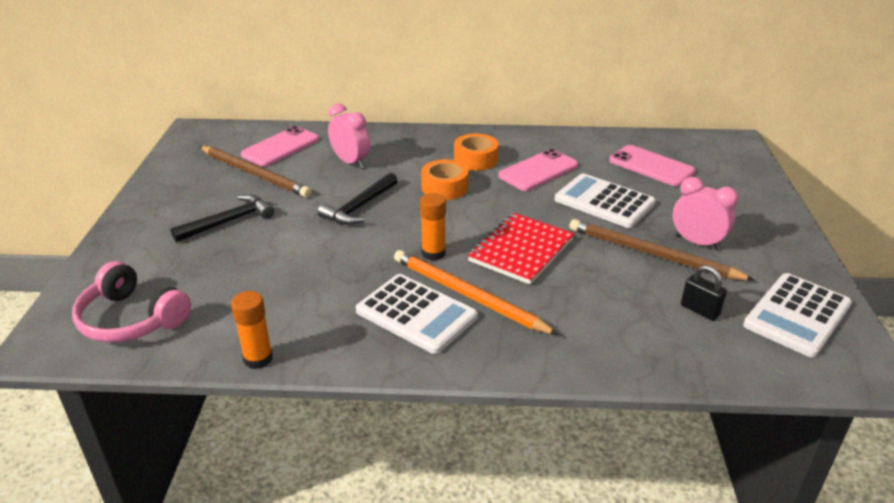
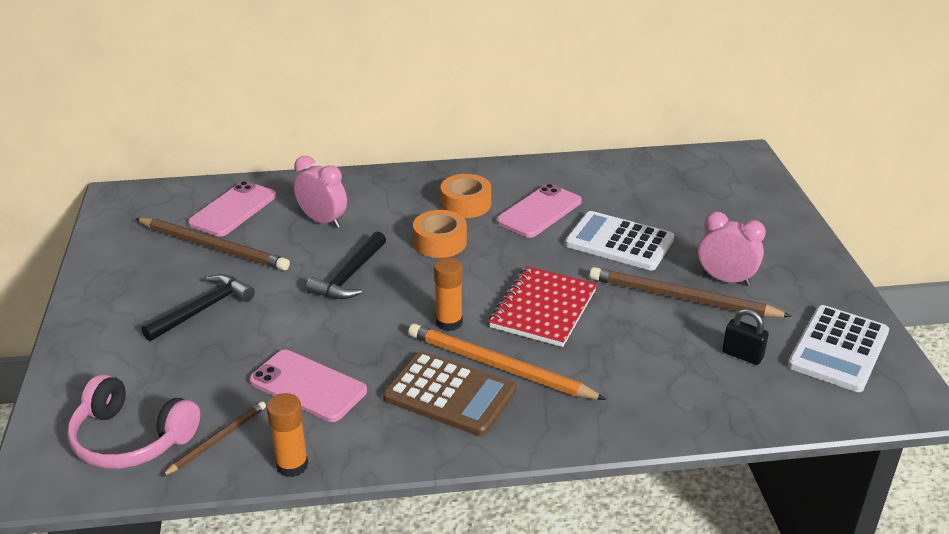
camera: 10 degrees left, 0 degrees up
(202, 329) = (217, 440): none -> brown pencil
(416, 314) = (450, 394): white calculator -> brown calculator
(651, 166) = (660, 194): pink phone -> pink phone (308, 386)

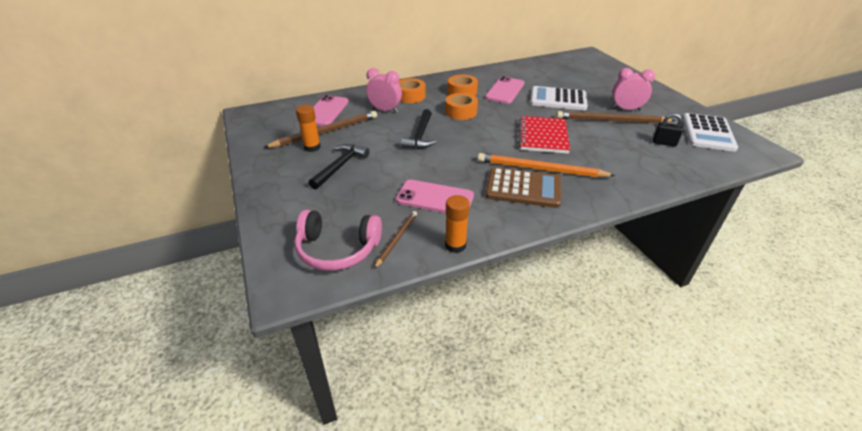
camera: 15 degrees left, 5 degrees up
(213, 247) = (326, 132): brown pencil -> brown pencil turned 45 degrees counterclockwise
(377, 200) = (410, 96): none -> orange tape
(449, 322) = (495, 151): orange glue stick -> orange glue stick (312, 147)

